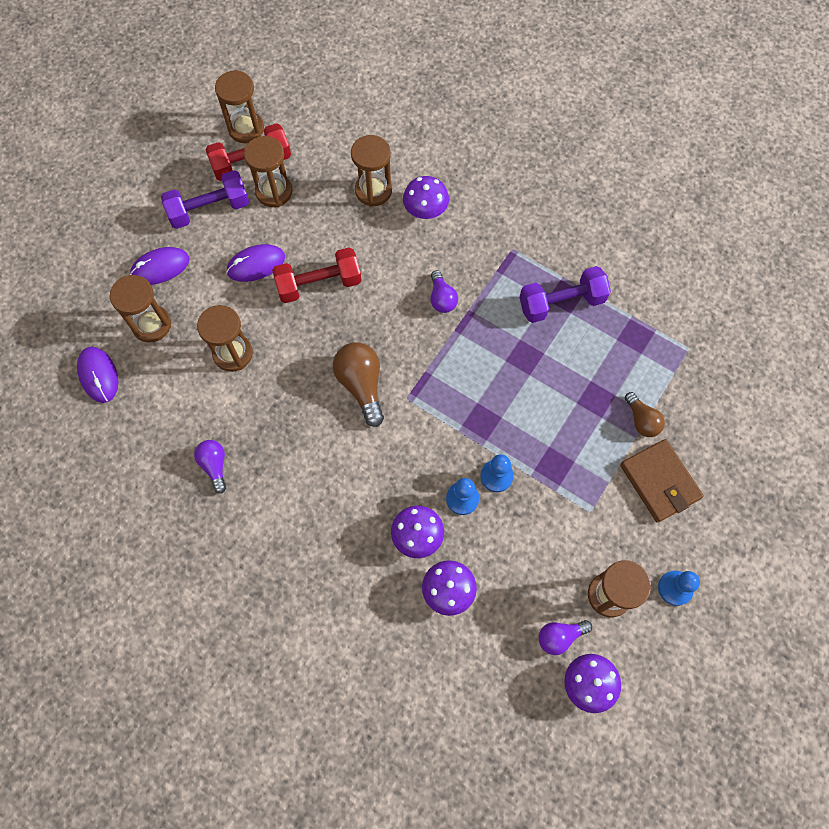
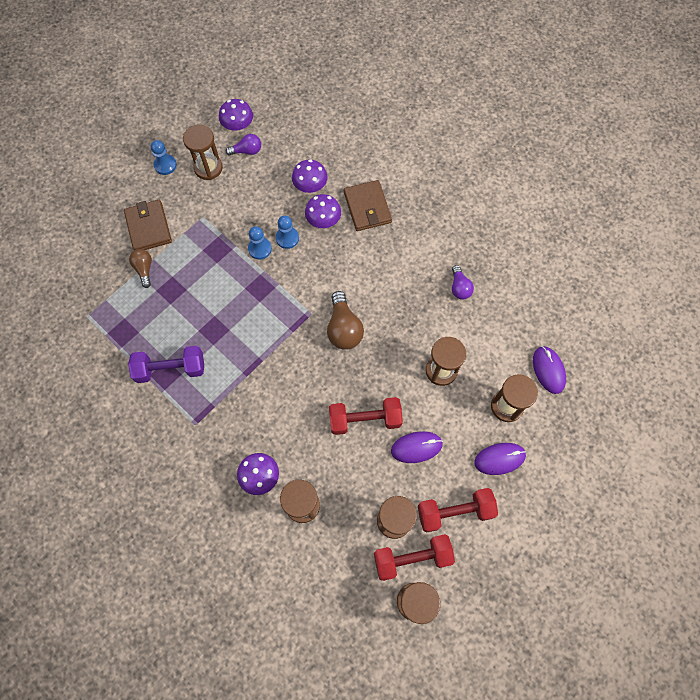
camera: 170 degrees left, 0 degrees up
(209, 209) = (454, 512): purple dumbbell -> red dumbbell
(357, 568) = (367, 207): none -> brown wallet
(442, 298) = (266, 389): purple light bulb -> none

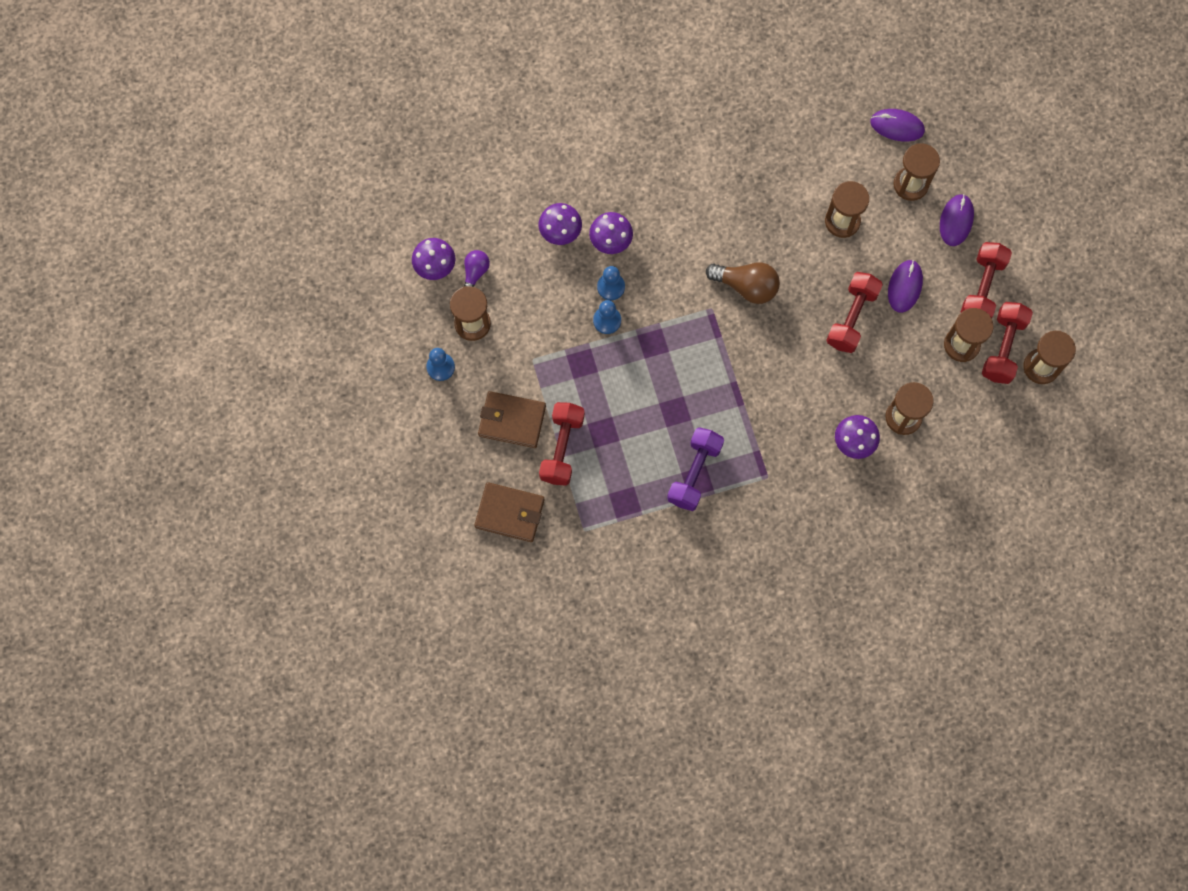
camera: 60 degrees left, 5 degrees up
(144, 269) = (562, 448): brown light bulb -> red dumbbell
(367, 207) = (622, 189): brown wallet -> brown wallet (509, 513)
(459, 287) = (766, 154): purple light bulb -> none

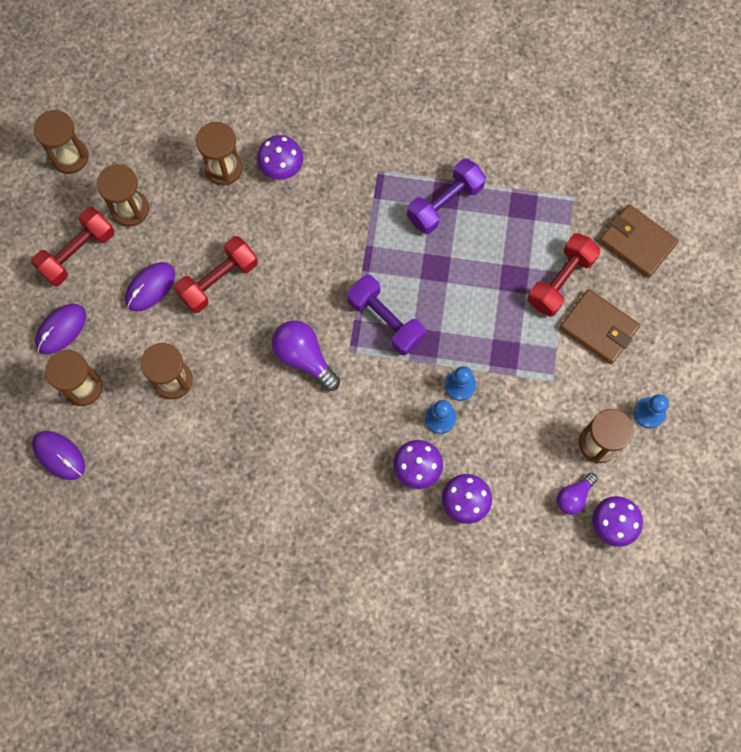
camera: 155 degrees left, 0 degrees up
(695, 347) = (385, 320): none -> purple dumbbell
(746, 286) = (304, 357): brown light bulb -> purple light bulb
(1003, 348) = (93, 189): red dumbbell -> none

